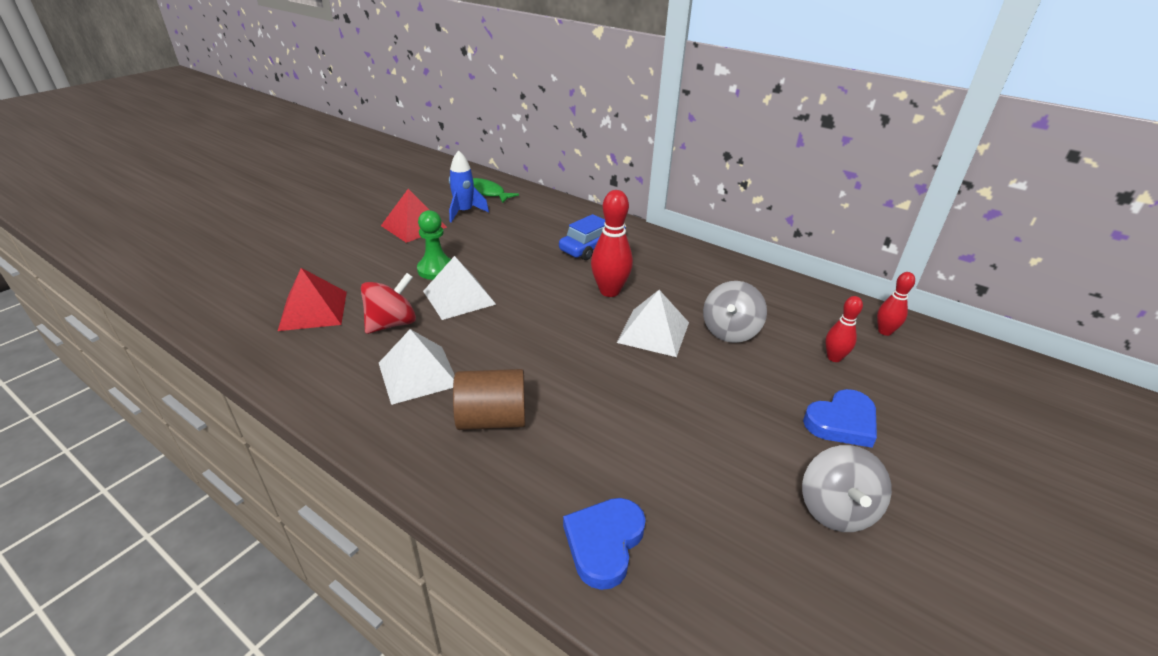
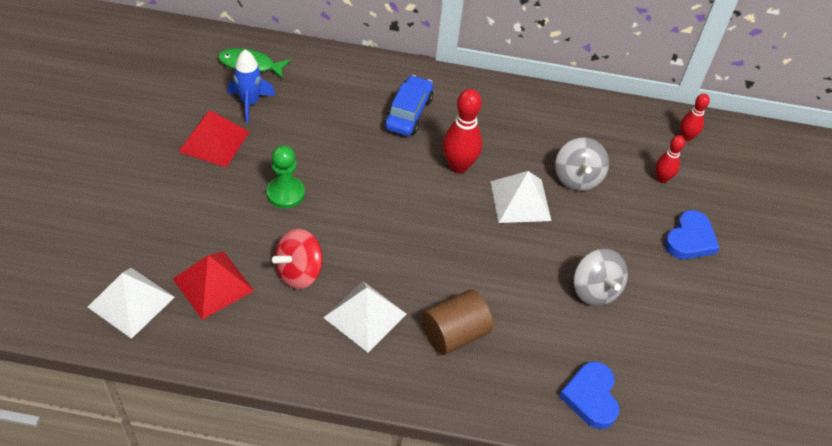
camera: 30 degrees left, 15 degrees up
(392, 323) = (299, 272): red spinning top -> red spinning top turned 150 degrees counterclockwise
(459, 297) = (334, 220): white pyramid -> white pyramid (131, 302)
(836, 509) = (713, 313): grey spinning top -> grey spinning top (595, 290)

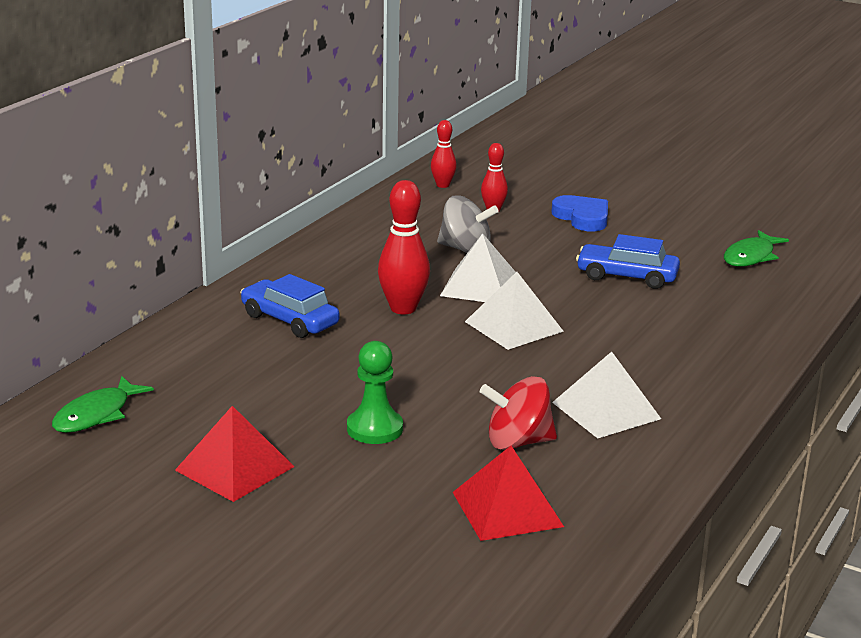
camera: 65 degrees left, 25 degrees down
(131, 302) = (507, 582): white pyramid -> white pyramid (514, 326)
(250, 103) = (178, 427): blue rocket -> none
(299, 272) = (517, 442): red spinning top -> red spinning top turned 105 degrees clockwise
(454, 334) = (654, 362): brown cylinder -> none
(591, 397) = (760, 309): blue heart -> none
(595, 290) = (626, 276): grey spinning top -> blue car
(694, 376) = (750, 257): none -> green fish

